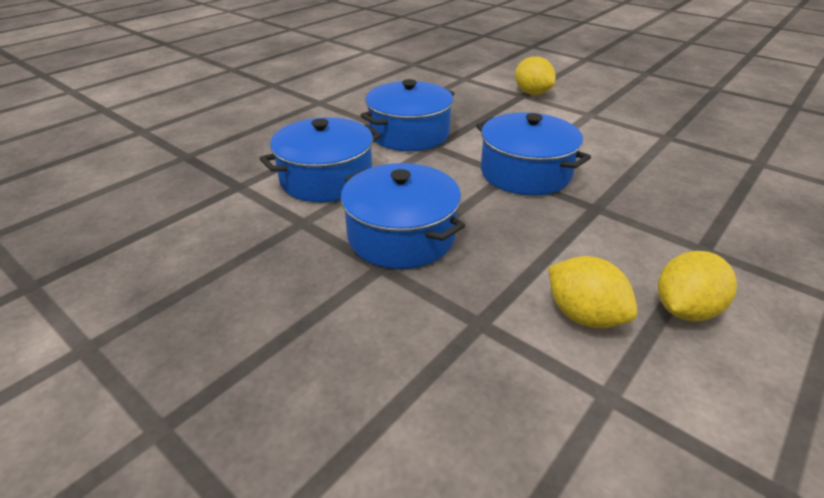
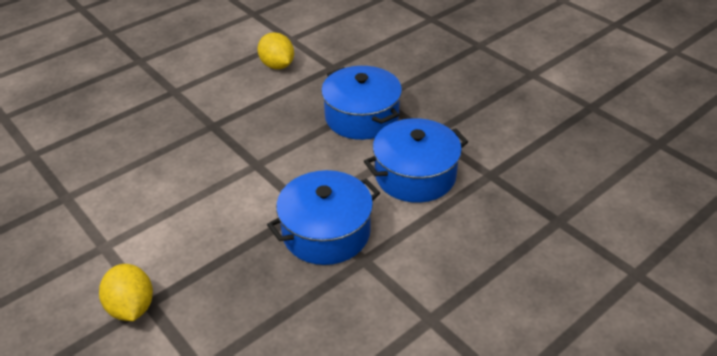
camera: 170 degrees left, 5 degrees up
(525, 173) = (240, 164): blue pot -> none
(684, 309) = (223, 63): yellow lemon -> none

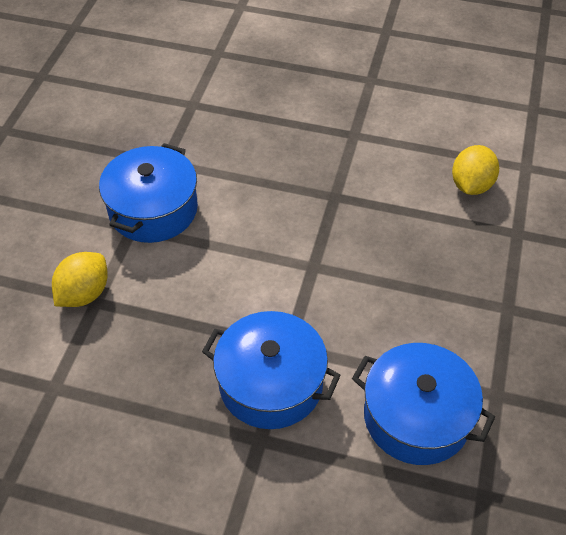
camera: 55 degrees right, 10 degrees up
(361, 117) = (462, 311): blue pot -> blue pot (153, 209)

